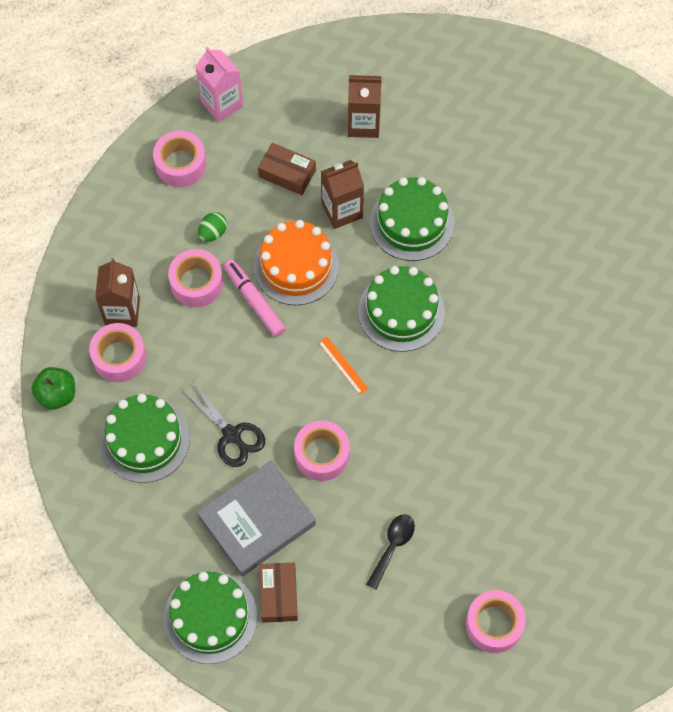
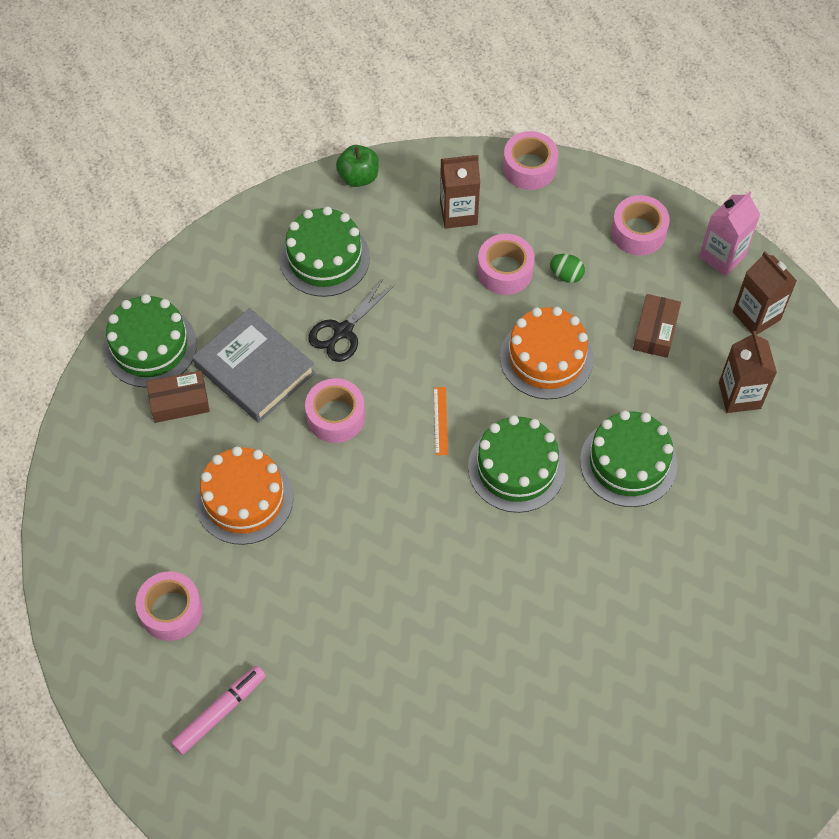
camera: 80 degrees right, 5 degrees down
(119, 357) = (408, 220): pink tape -> pink tape (529, 168)
(254, 301) = (496, 326): pink marker -> pink marker (220, 712)
(342, 210) = (624, 391): brown carton -> brown carton (756, 316)
(343, 365) = (440, 420): orange ruler -> orange ruler turned 45 degrees counterclockwise
(392, 547) = (244, 499): black spoon -> orange cake

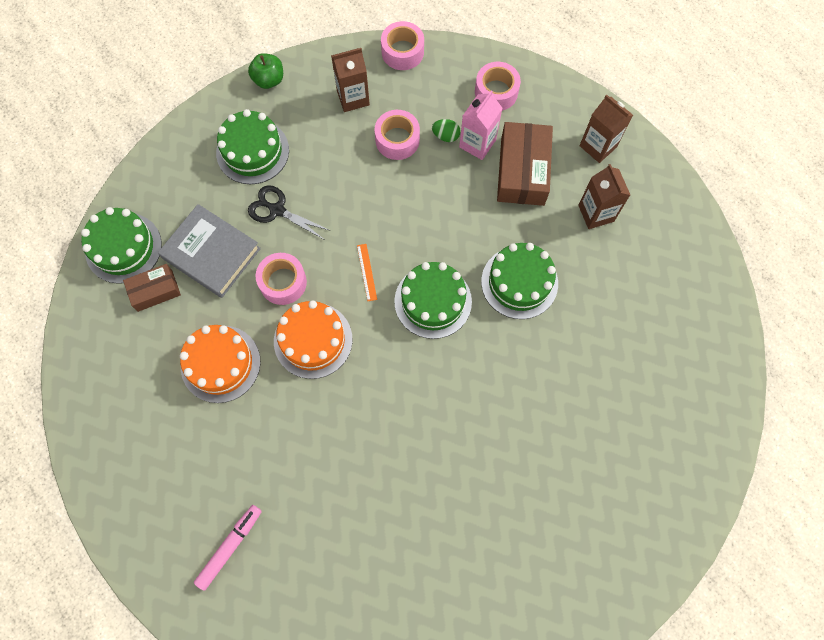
camera: 10 degrees left, 10 degrees up
(171, 611) = (176, 468): pink tape -> none
(343, 331) = (277, 210): black scissors -> black scissors turned 90 degrees clockwise
(546, 358) = (441, 206): orange cake -> orange cake (313, 340)
(655, 331) = (522, 171): brown box -> brown box, size x1.70
(722, 256) = (564, 101): pink carton -> pink carton (477, 143)

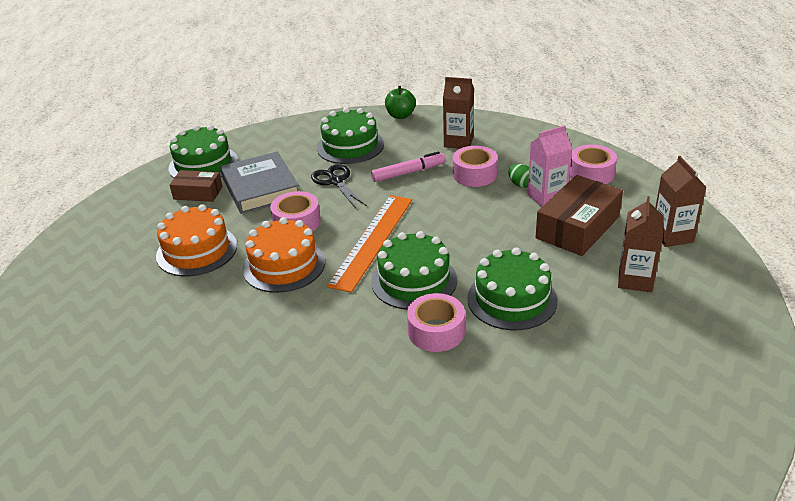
camera: 35 degrees right, 35 degrees down
(230, 547) = (68, 371): pink marker -> pink marker (408, 172)
(367, 272) = (372, 241): orange ruler -> orange ruler, size x2.48
(402, 52) = (524, 130): pink tape -> pink tape (436, 331)

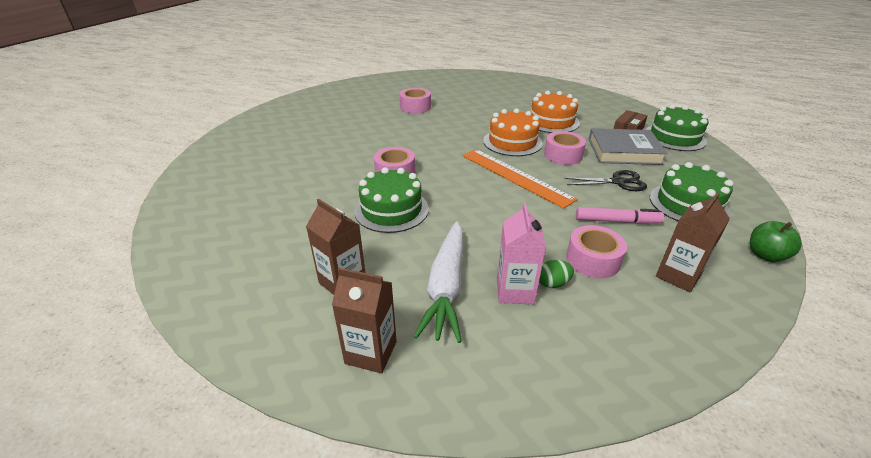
camera: 115 degrees right, 0 degrees up
(408, 172) = (617, 221): pink marker -> pink marker turned 90 degrees counterclockwise
(414, 281) = (452, 179): green cake -> none
(578, 227) = (446, 287): brown box -> white carrot
(591, 173) = (545, 357): pink tape -> pink tape (415, 107)

